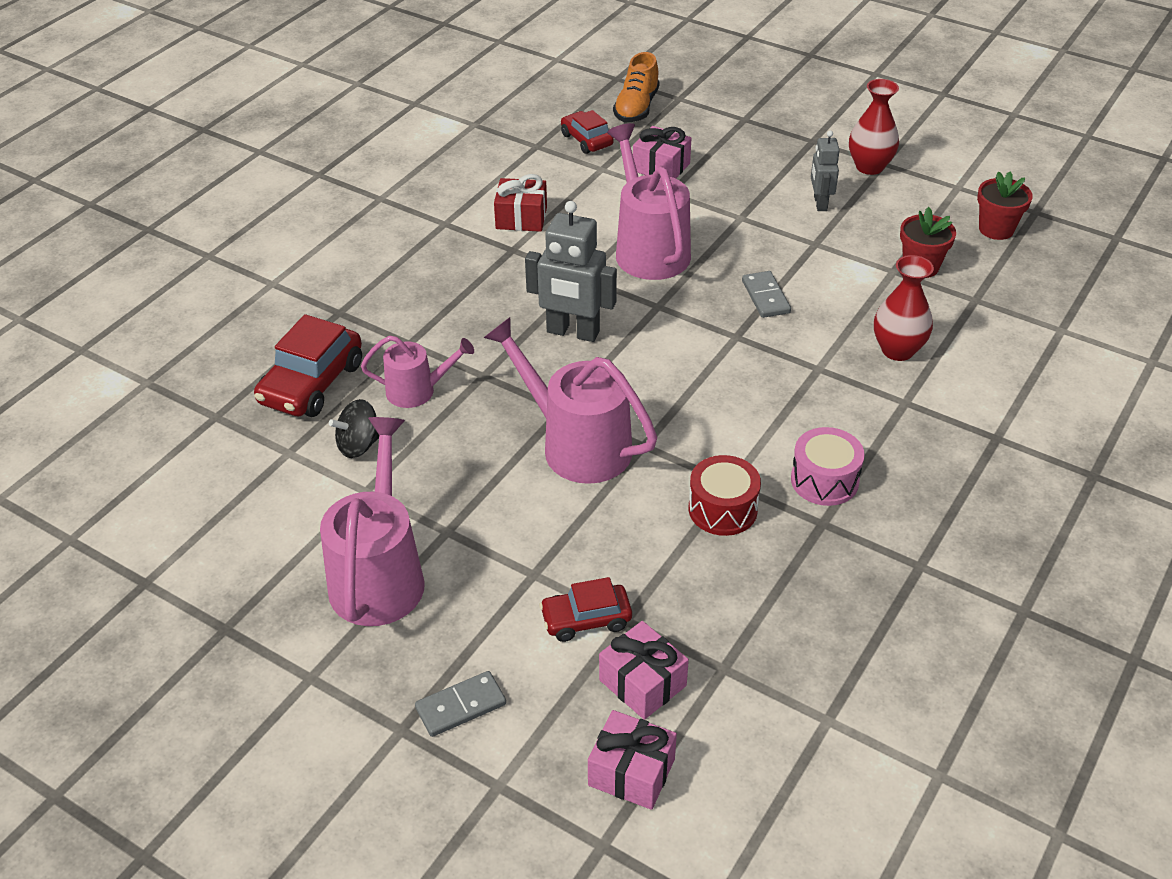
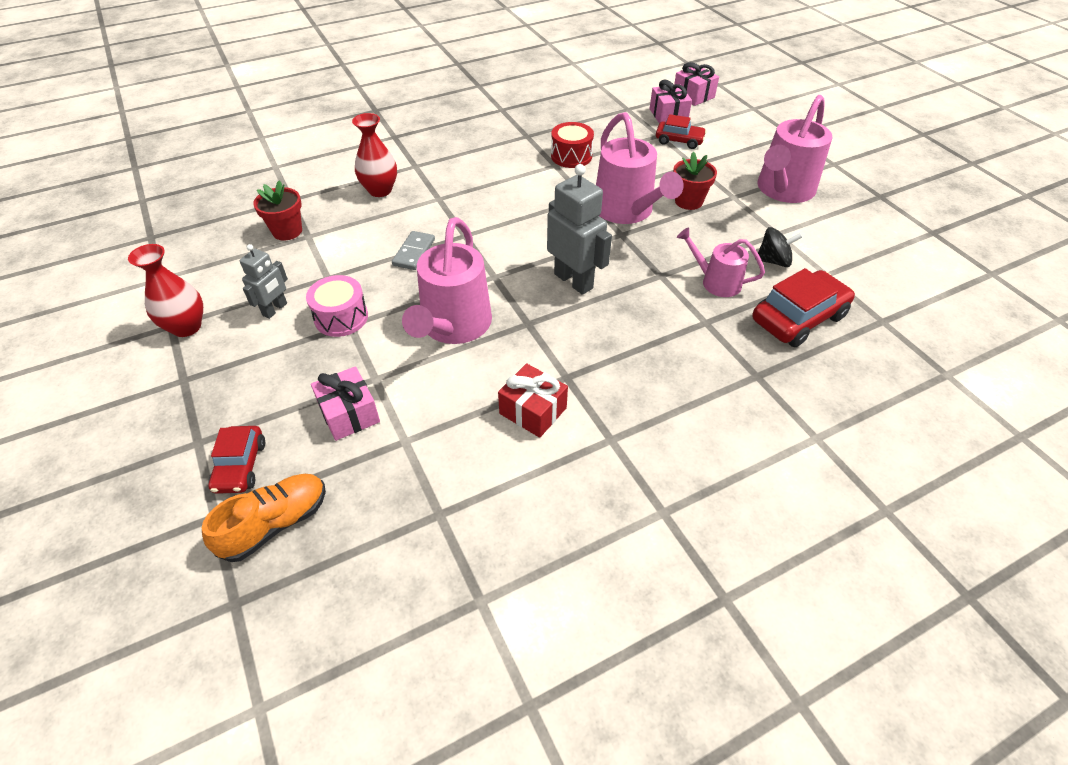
camera: 150 degrees left, 5 degrees up
(461, 706) = (759, 133): grey domino -> none
(586, 140) = (379, 494): red car -> red car (240, 466)
(824, 480) = (505, 149): pink drum -> pink drum (341, 317)
(996, 229) = (197, 235): red flower pot -> red flower pot (688, 201)

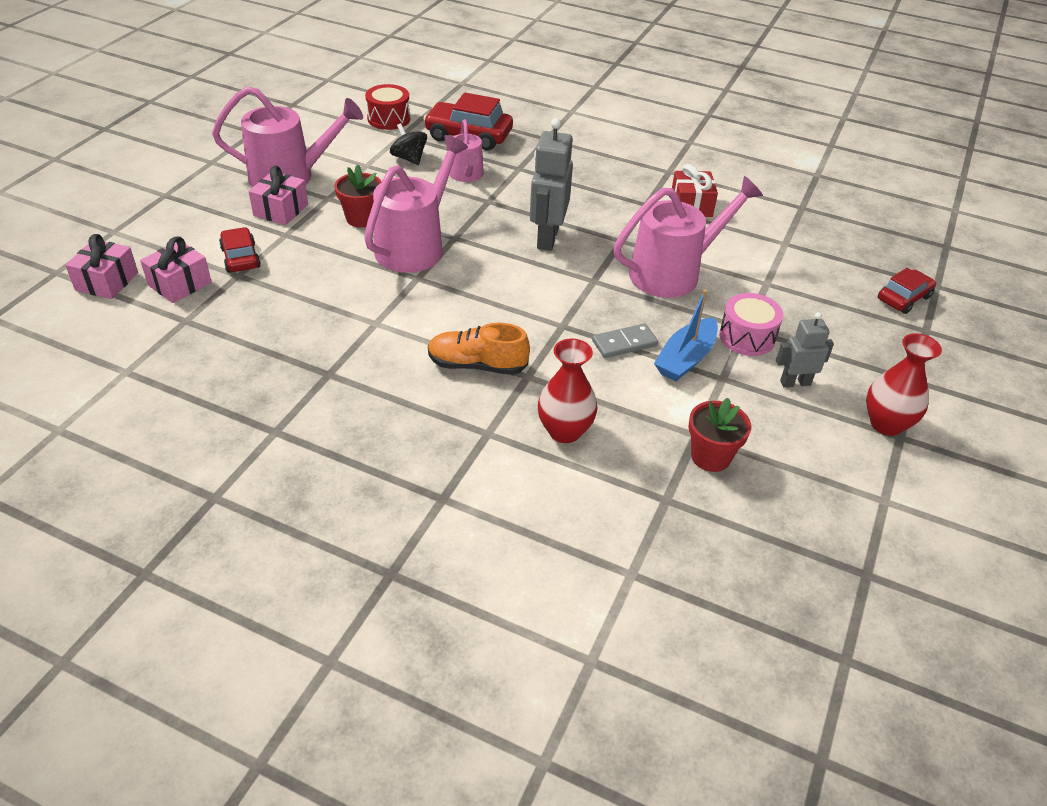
camera: 130 degrees left, 5 degrees down
(275, 524) = (900, 259): orange shoe -> orange shoe (477, 365)
(349, 414) = (806, 277): pink gift -> pink gift (281, 210)
(364, 271) = (686, 359): none -> blue boat
(571, 156) = (345, 319): red drum -> red drum (389, 119)

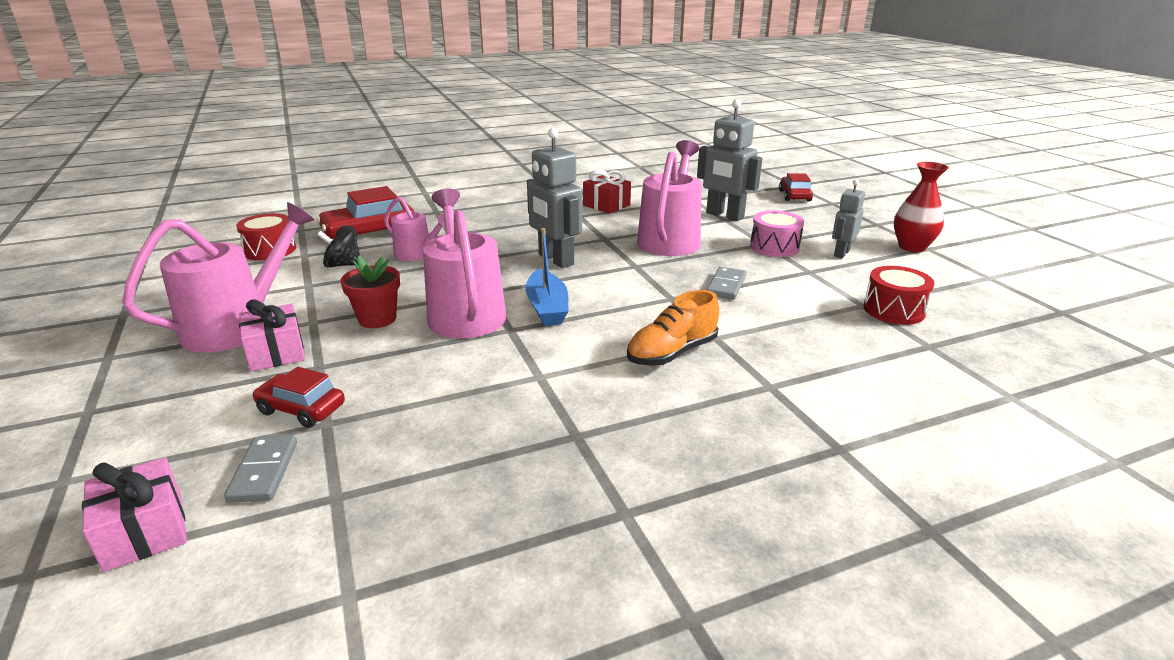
camera: 45 degrees left, 15 degrees down
(179, 284) = (263, 471): pink gift -> grey domino
(564, 431) = (805, 351): red vase -> none
(686, 359) = (772, 274): blue boat -> blue boat (547, 307)
(710, 457) = (894, 310): red flower pot -> red drum
(775, 278) = (724, 215): none -> grey robot

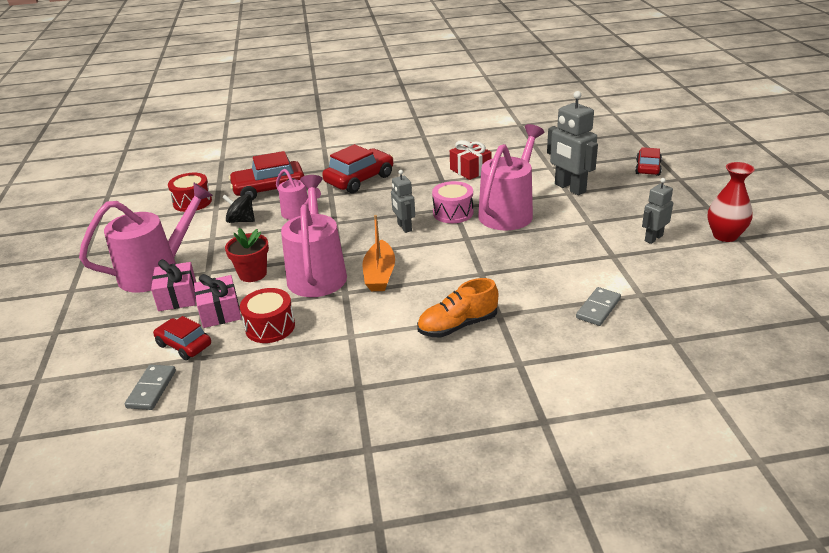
camera: 15 degrees right, 5 degrees up
(144, 532) = (77, 421): pink gift -> pink gift (220, 312)
(480, 219) = (359, 179): none -> red car
(547, 307) = (380, 274): blue boat -> orange boat
(555, 260) = (404, 227): grey robot -> grey robot, size x0.59
(726, 286) = (532, 265): grey domino -> grey domino (598, 308)
(774, 247) = (596, 227): pink drum -> pink drum (453, 213)
(894, 310) = (664, 302): red drum -> red drum (270, 327)

